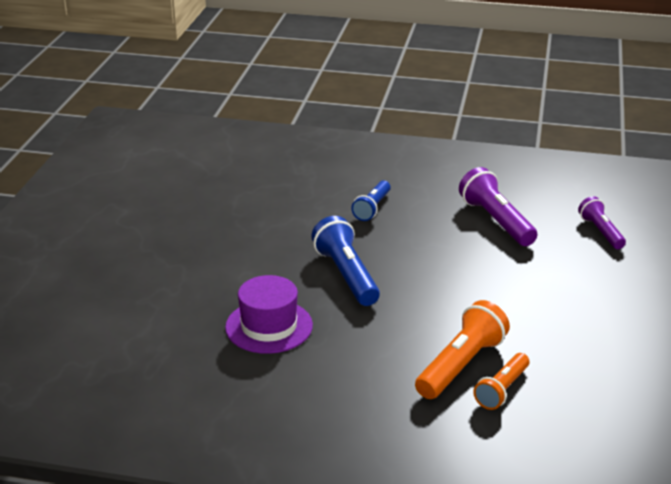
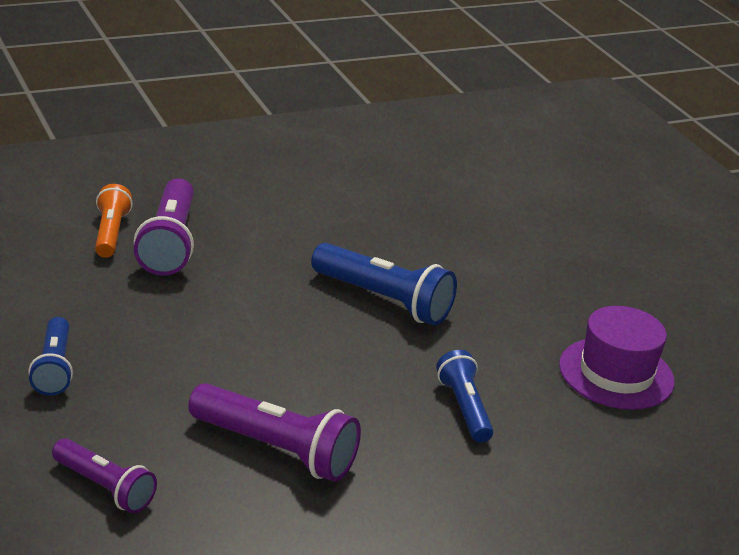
camera: 140 degrees right, 0 degrees up
(269, 326) = (393, 224): purple hat -> purple hat (616, 373)
(461, 365) = (169, 243): orange flashlight -> purple flashlight
(600, 299) = (54, 368): none -> blue flashlight

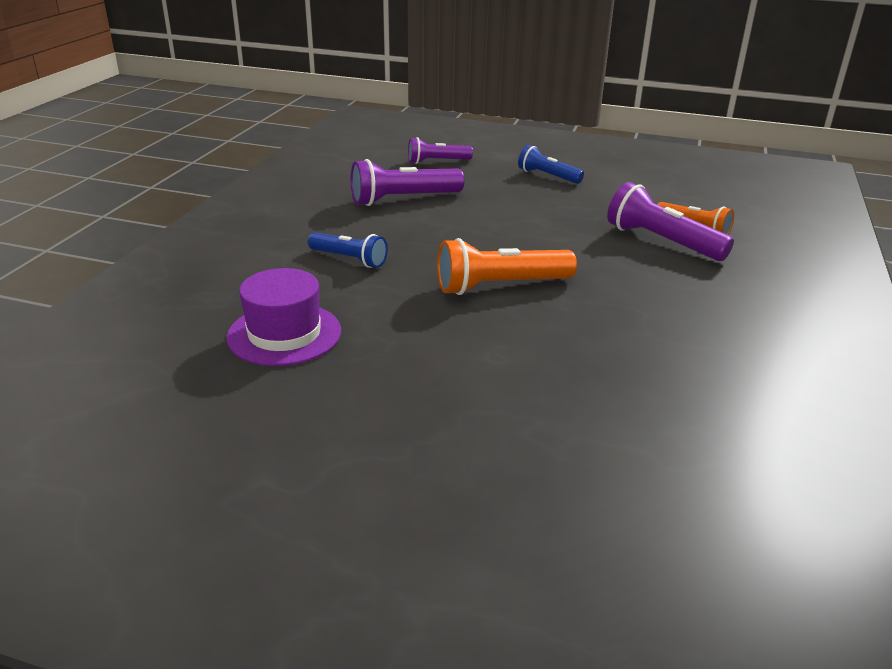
camera: 135 degrees right, 0 degrees up
(384, 300) = (500, 286): blue flashlight -> orange flashlight

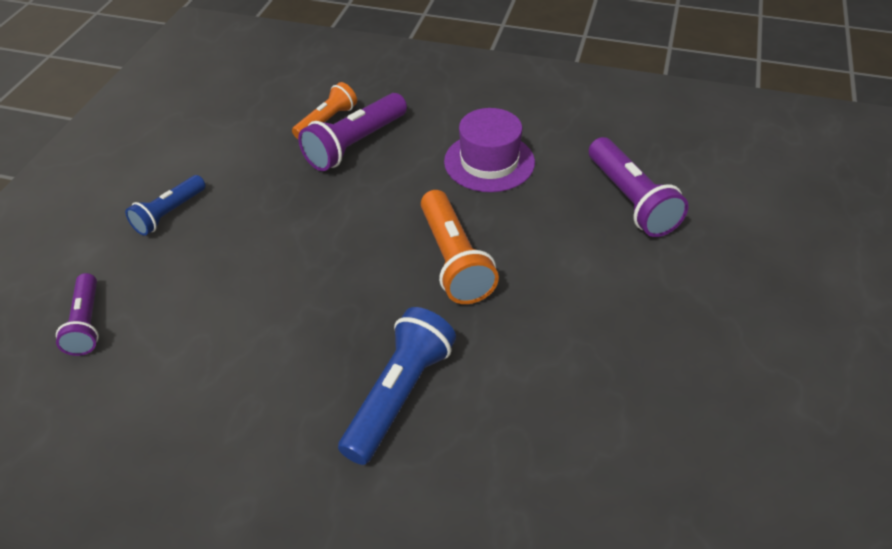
camera: 90 degrees left, 15 degrees up
(284, 334) = (576, 434): purple hat -> purple hat (489, 162)
(349, 259) = (399, 395): blue flashlight -> blue flashlight, size x1.57
(403, 199) = (220, 354): purple flashlight -> purple flashlight (630, 200)

